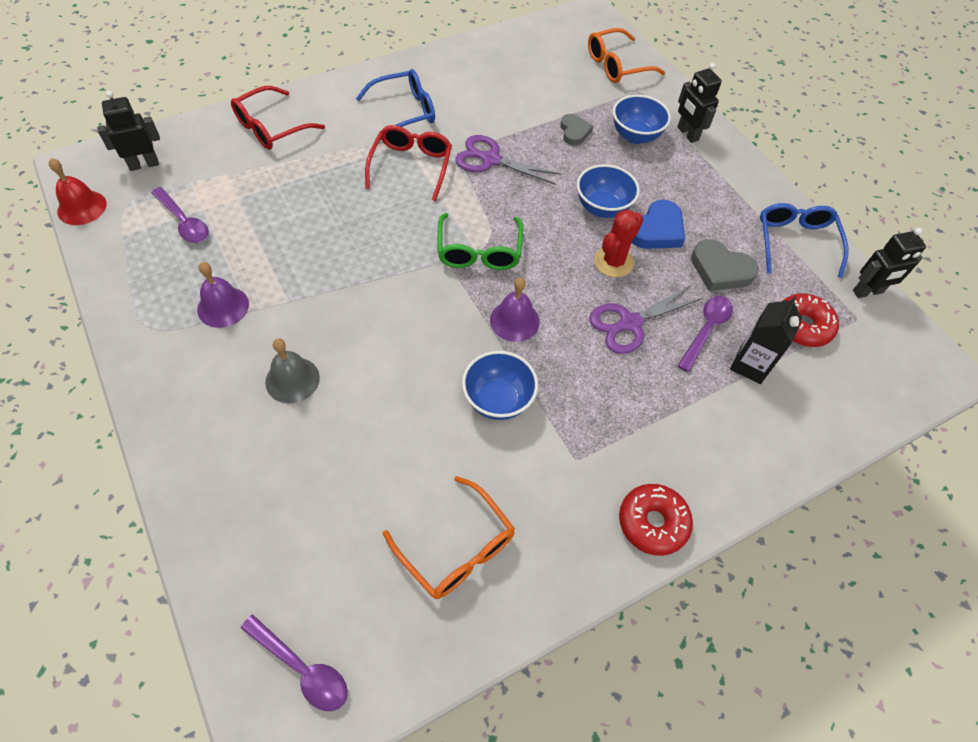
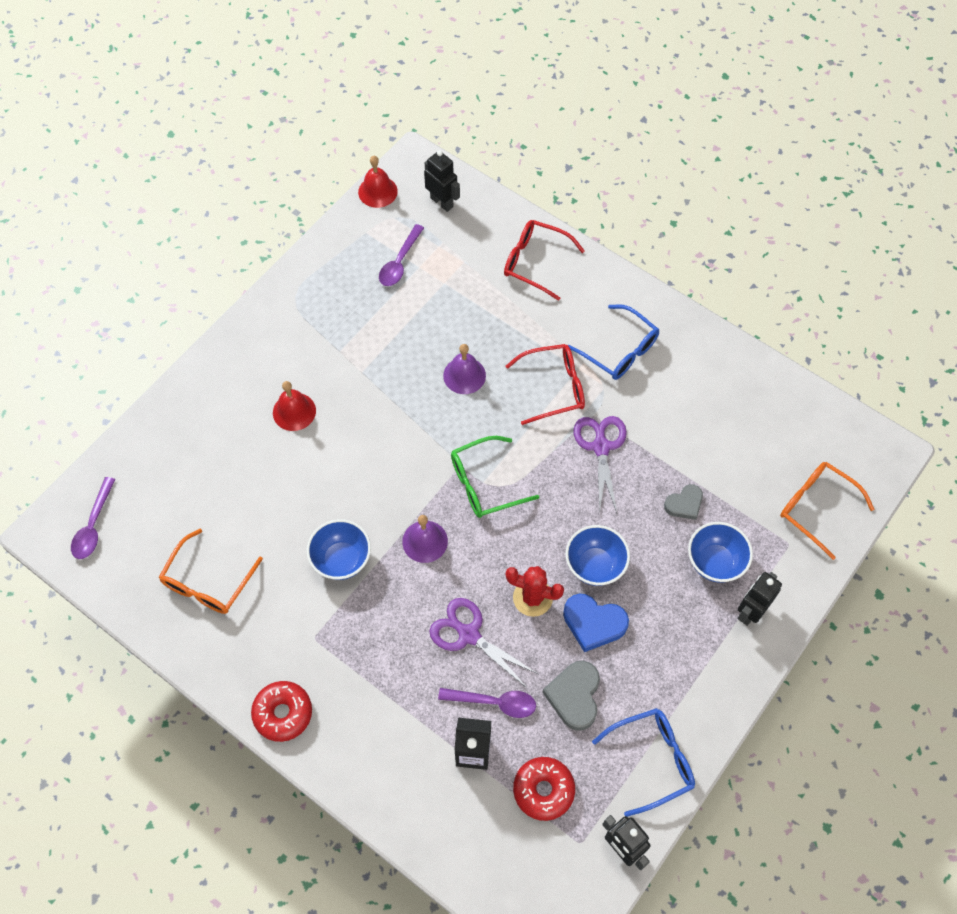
camera: 70 degrees right, 5 degrees up
(223, 307) = (335, 333): purple bell -> purple bell (464, 375)
(292, 380) = (294, 411): grey bell -> red bell

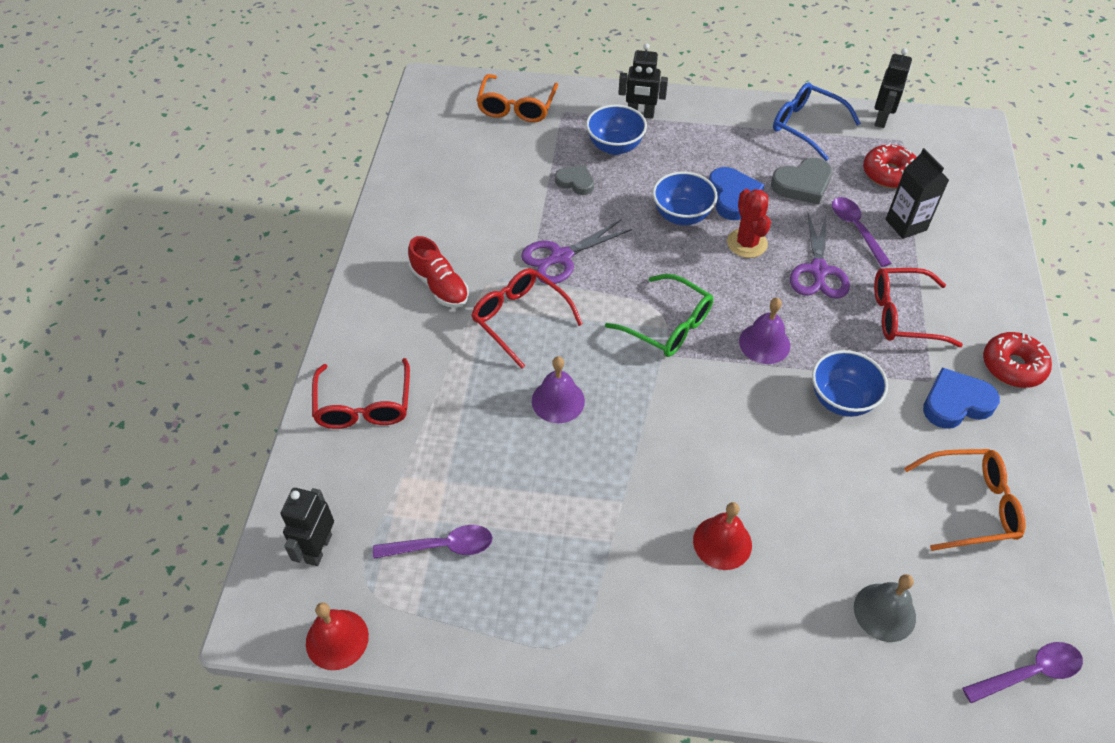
camera: 120 degrees left, 10 degrees down
(186, 472) = (884, 612): none -> grey bell
(284, 640) = (956, 403): none -> blue heart
(383, 667) = (903, 315): none -> red glasses
(619, 350) = (440, 286): blue glasses -> red shoe

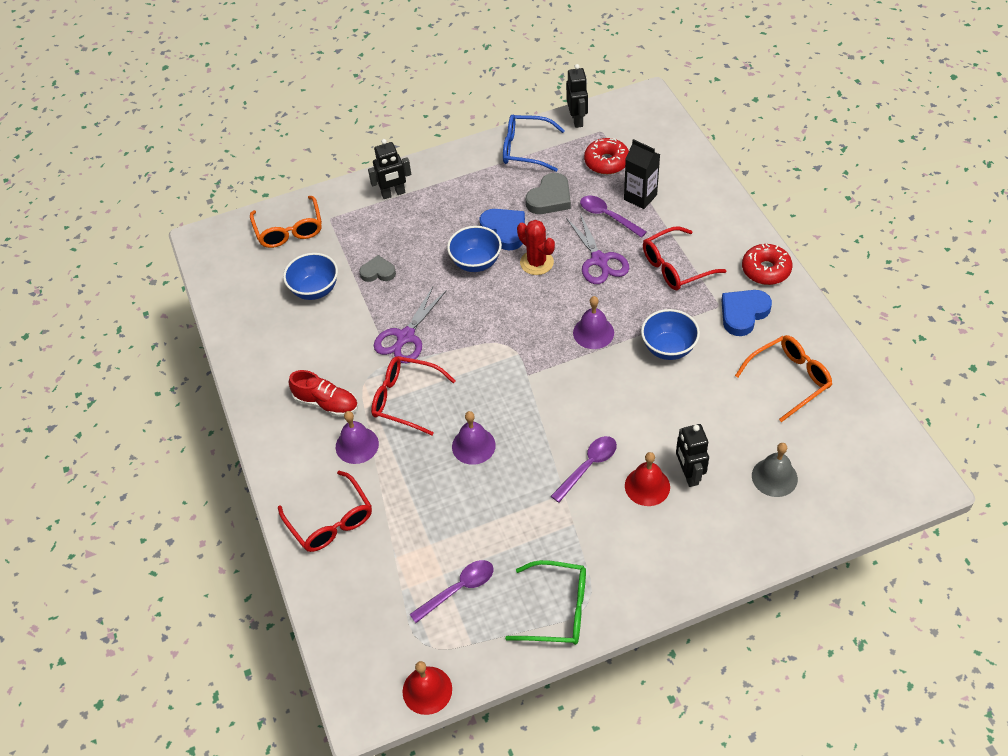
camera: 25 degrees left, 0 degrees up
(318, 548) = (369, 638): black robot -> black robot (689, 474)
(441, 342) = (357, 445): none -> purple bell
(615, 147) = (390, 229): blue bowl -> blue bowl (315, 290)
(668, 325) = (518, 352): green glasses -> green glasses (558, 609)
(1029, 673) = (878, 469): purple spoon -> purple spoon (588, 466)

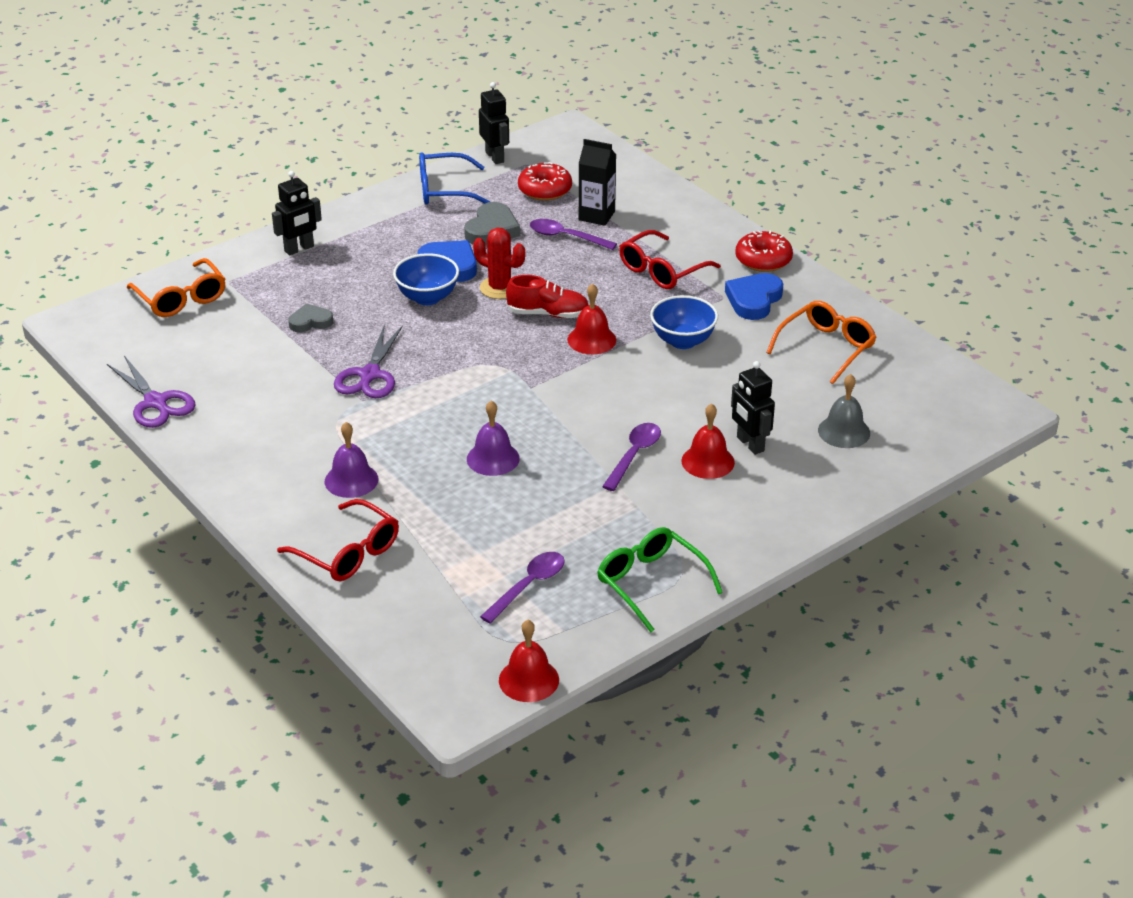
camera: 20 degrees left, 15 degrees down
(315, 290) = (238, 348): blue bowl -> none
(326, 403) = (297, 448): red shoe -> red shoe (548, 314)
(405, 399) = (393, 430): red glasses -> none
(558, 609) = (651, 583): green glasses -> green glasses turned 120 degrees counterclockwise
(593, 332) = (591, 339): purple bell -> red bell
(599, 260) = (572, 276): purple scissors -> purple scissors (156, 403)

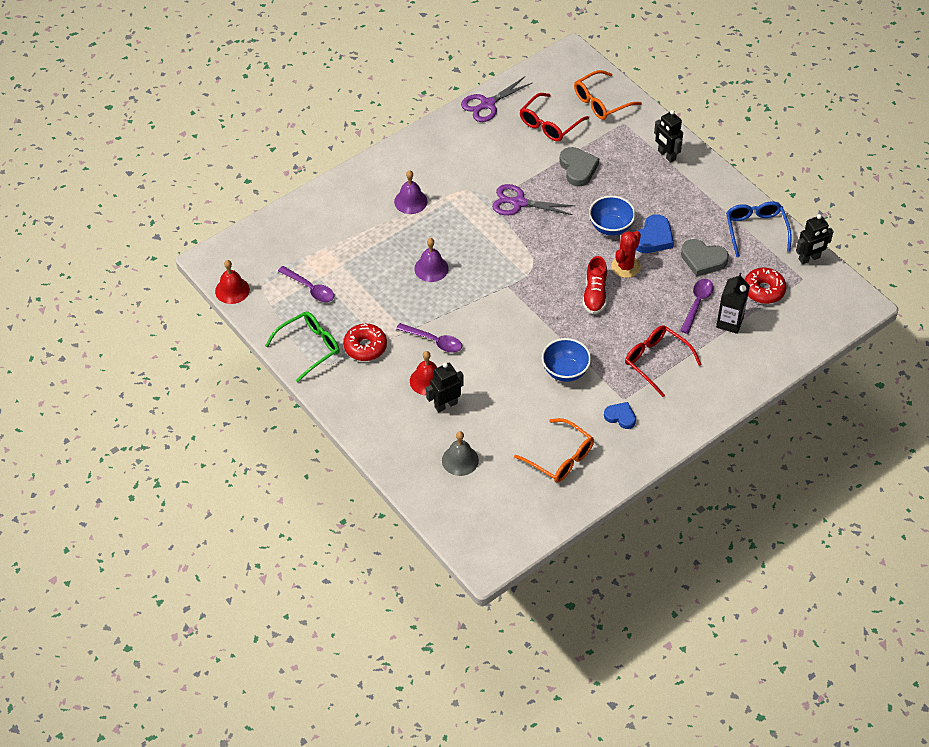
camera: 90 degrees right, 15 degrees up
(310, 322) = (578, 168): grey heart -> grey heart, size x1.53
(348, 553) = (343, 205): red glasses -> red glasses (549, 124)
(591, 339) = (564, 319): red bell -> none
(754, 300) = (620, 417): blue heart -> blue heart, size x0.65
(763, 260) = (676, 426): red donut -> red donut (365, 347)

